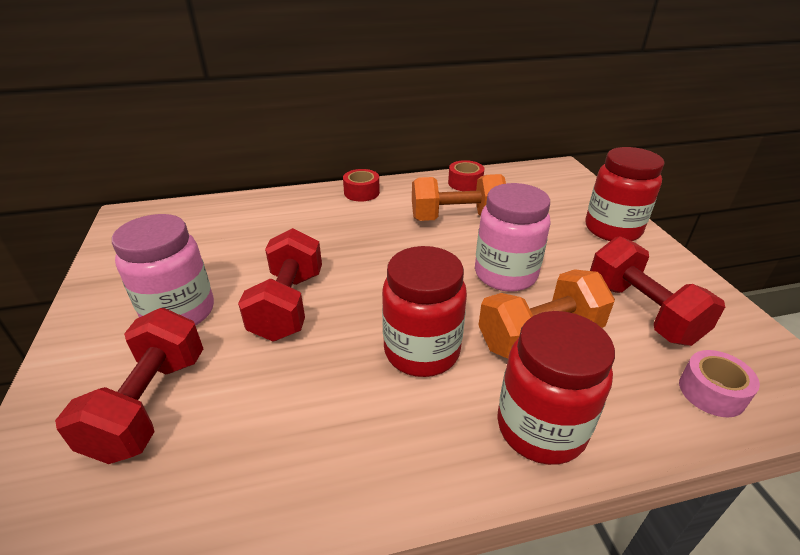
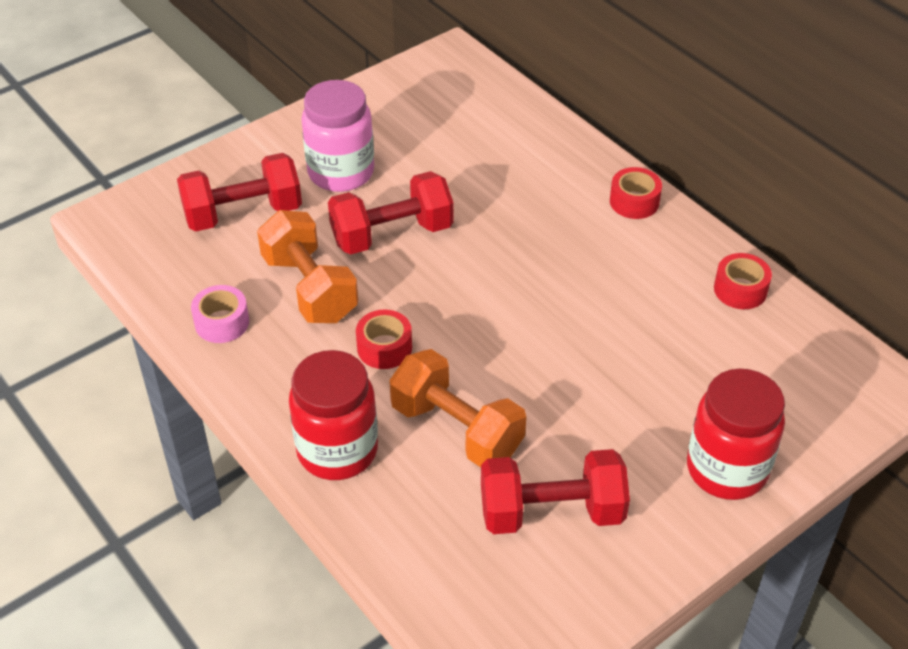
camera: 65 degrees right, 10 degrees up
(422, 351) = (384, 348): red jar -> red tape
(456, 218) = (638, 306): orange dumbbell -> orange dumbbell (310, 288)
(505, 274) = (546, 380): pink jar -> none
(641, 312) = (551, 512): red dumbbell -> red dumbbell turned 45 degrees clockwise
(711, 392) = (450, 576): pink tape -> pink tape (222, 322)

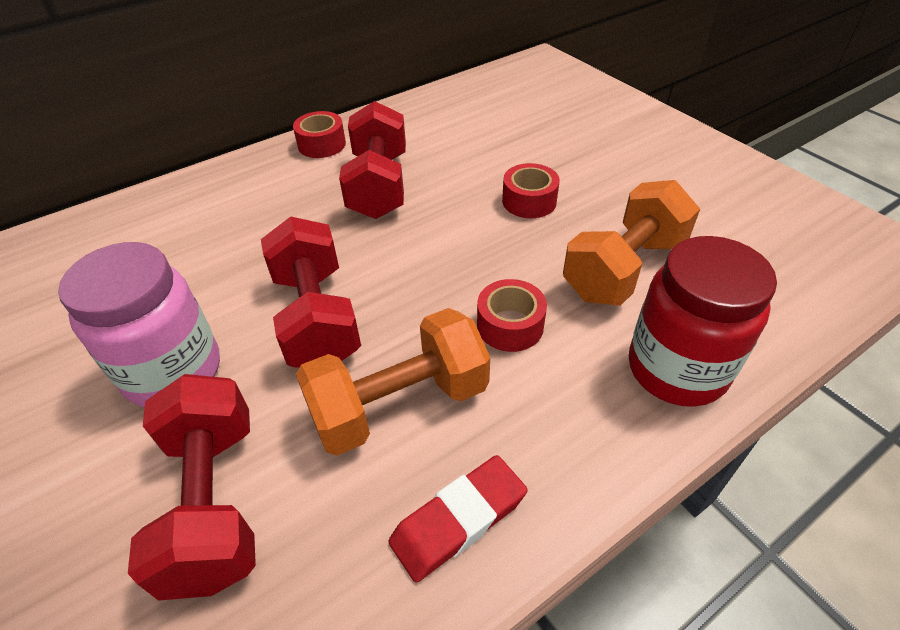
camera: 85 degrees left, 0 degrees up
(222, 322) = (458, 520): pink tape -> red eraser
(551, 512) = (708, 212): red dumbbell -> red dumbbell (378, 185)
(726, 469) = (634, 125): red jar -> none
(740, 290) = (444, 103): red tape -> red tape (529, 201)

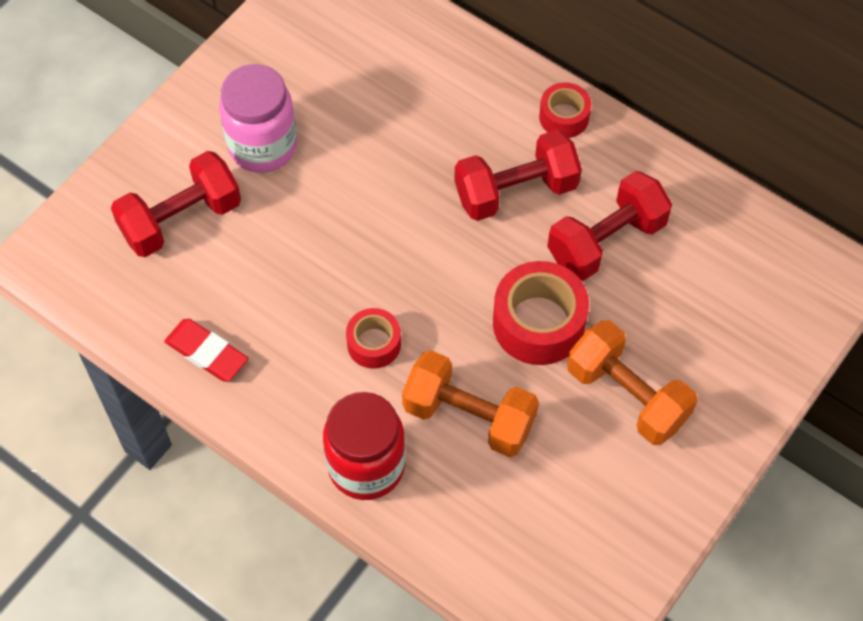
camera: 70 degrees right, 15 degrees up
(317, 317) = (339, 210): red dumbbell -> red dumbbell (606, 241)
(399, 404) = (279, 293): orange dumbbell -> orange dumbbell (627, 395)
(529, 201) = (538, 323): red tape -> red tape, size x1.72

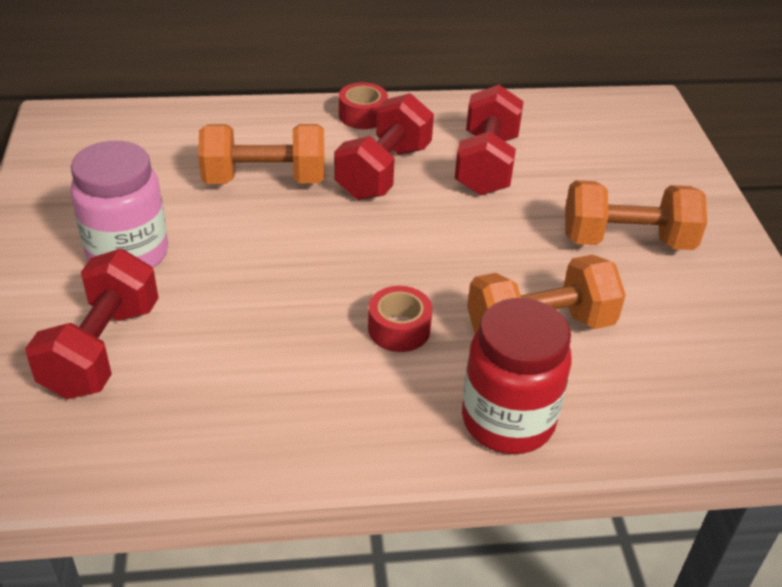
camera: 45 degrees left, 20 degrees down
(207, 353) = (250, 436): red eraser -> none
(418, 137) = (264, 180): none -> orange dumbbell
(538, 323) = (507, 237): red tape -> none

